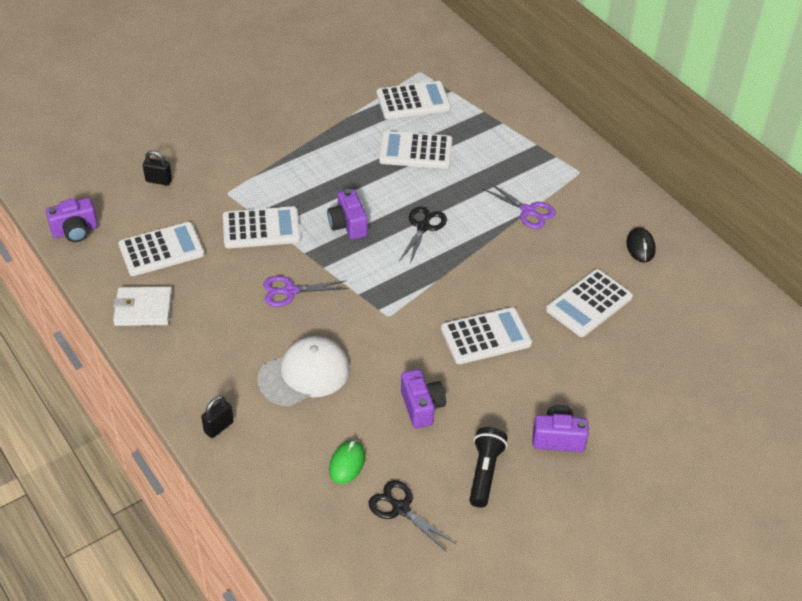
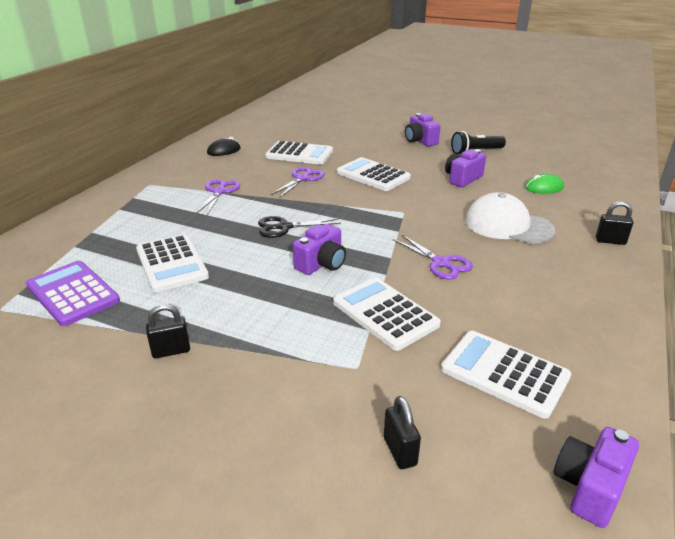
camera: 120 degrees left, 15 degrees down
(75, 231) = (589, 487): purple camera -> purple camera turned 90 degrees counterclockwise
(143, 309) = (589, 341): white wallet -> none
(312, 127) = (171, 351): none -> black padlock
(400, 508) = (540, 165): black scissors -> none
(413, 101) = (72, 293): white calculator -> purple calculator
(517, 278) = (302, 178): none -> purple scissors

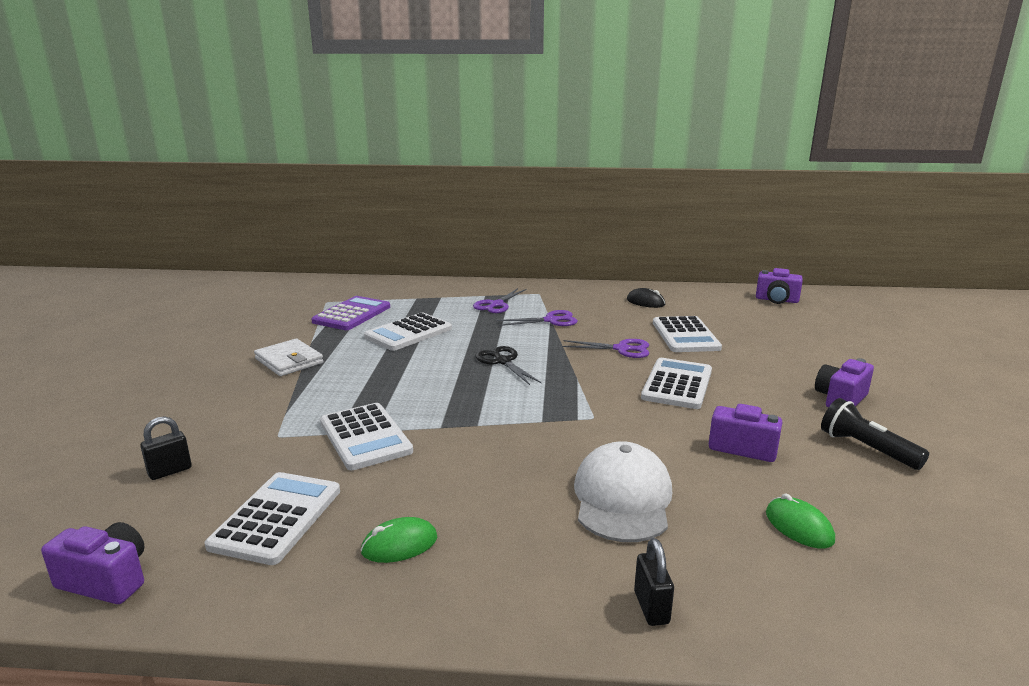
camera: 70 degrees right, 10 degrees down
(171, 351) = (289, 361): black padlock -> white wallet
(321, 264) = (442, 391): purple camera -> purple camera (776, 300)
(385, 314) = (365, 437): white calculator -> white calculator turned 120 degrees clockwise
(441, 263) = (482, 456): purple scissors -> purple scissors (496, 305)
(548, 314) = (399, 545): none -> green mouse

